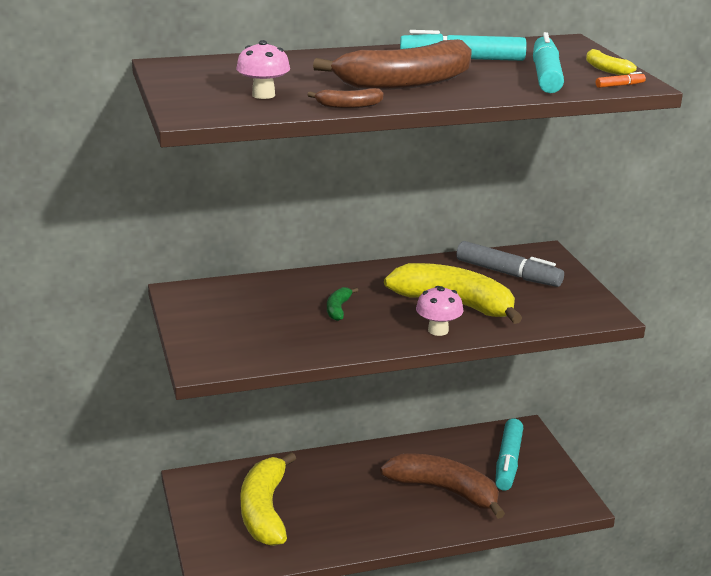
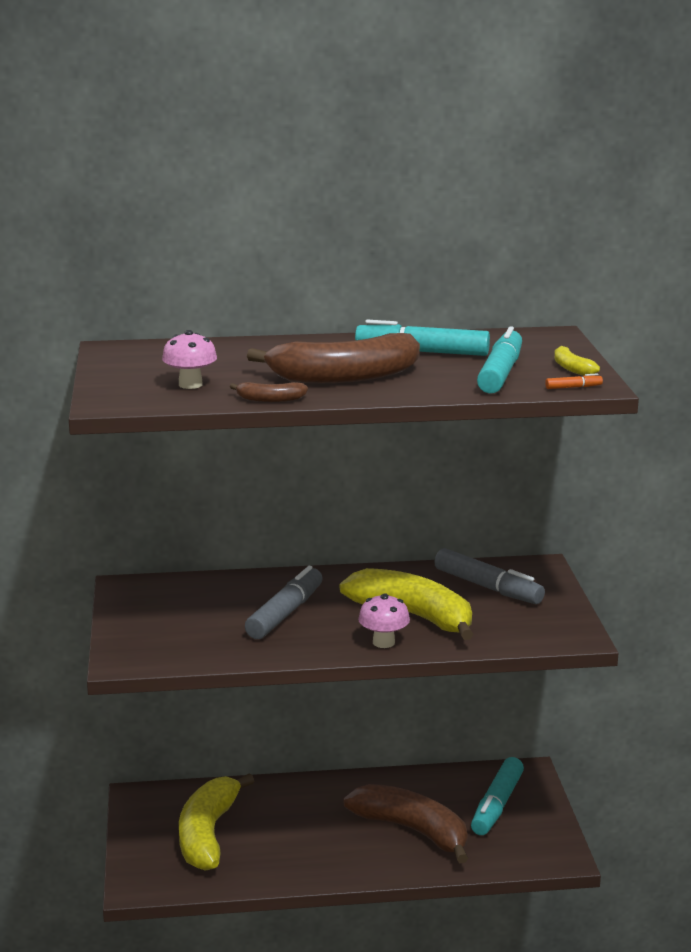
camera: 10 degrees right, 5 degrees down
(338, 309) = (285, 613): green banana -> grey marker

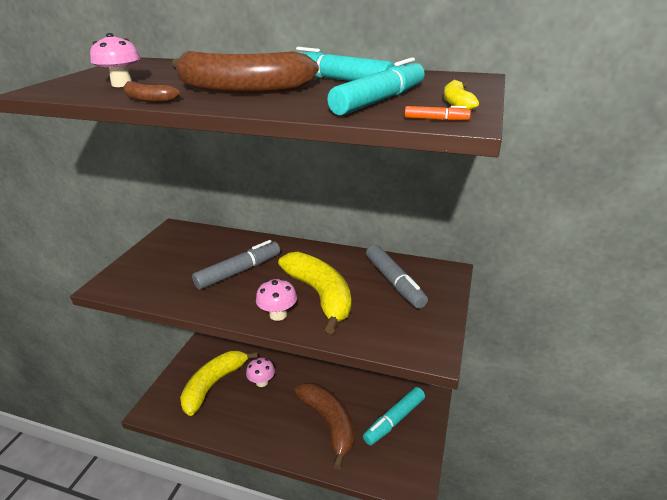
camera: 25 degrees right, 10 degrees up
(279, 813) = (262, 382): none -> pink mushroom

